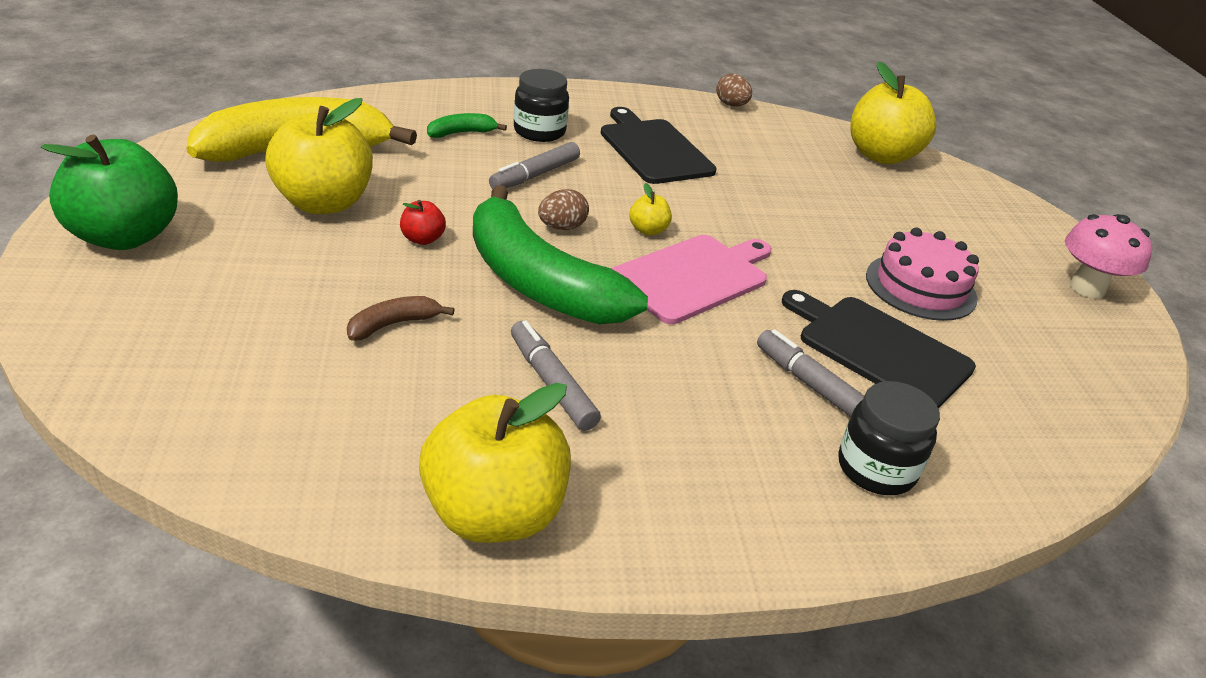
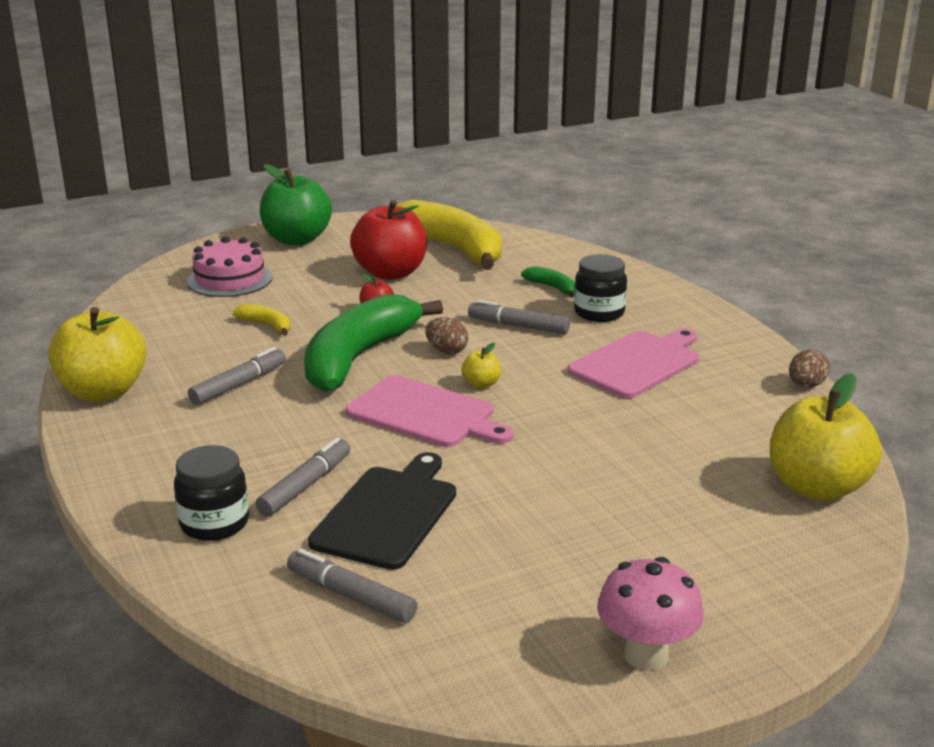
camera: 75 degrees right, 10 degrees down
(324, 203) = (390, 273): yellow apple -> red apple
(393, 324) = (267, 325): brown banana -> yellow banana
(654, 149) = (638, 363): black cutting board -> pink cutting board
(920, 287) = (526, 531): pink cake -> pink cake (230, 279)
(1014, 405) = (351, 596): none -> grey marker

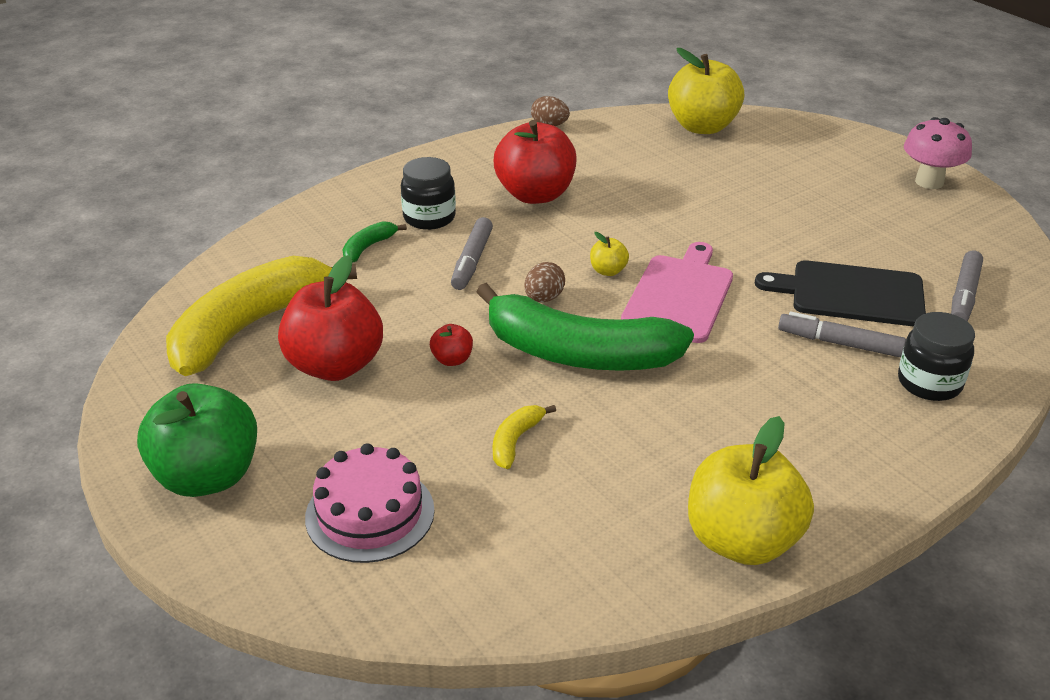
camera: 100 degrees left, 10 degrees up
(239, 385) = (675, 429): grey marker -> none
(638, 363) = (535, 194): pink cutting board -> red apple

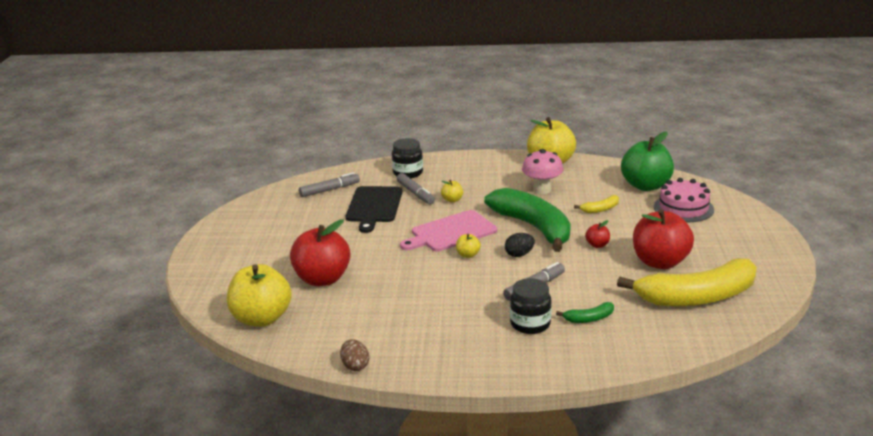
camera: 140 degrees left, 10 degrees down
(207, 476) = (750, 240): green apple -> green apple (646, 186)
(535, 194) = (444, 313): red apple -> red apple (322, 279)
(544, 298) = (519, 254): brown egg -> black egg
(767, 355) = (452, 200): none -> yellow apple
(851, 293) = (374, 206): black cutting board -> black cutting board turned 45 degrees clockwise
(929, 182) = (225, 234): pink mushroom -> pink mushroom (542, 190)

